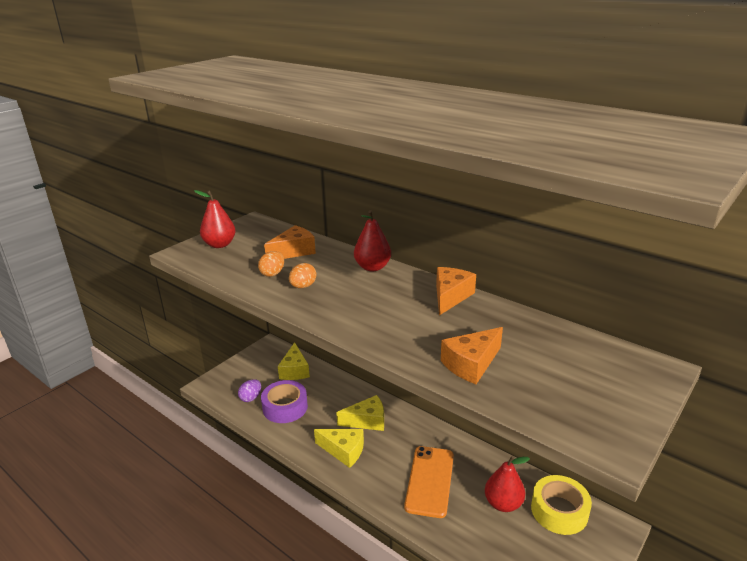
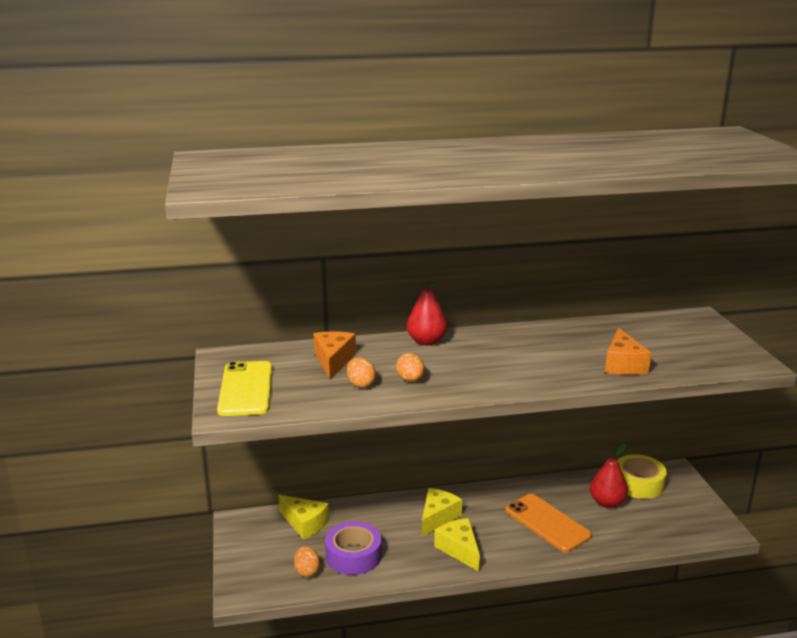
camera: 50 degrees left, 5 degrees down
(220, 244) = (246, 389): red pear -> yellow phone
(251, 398) = (307, 571): purple egg -> orange egg
(343, 451) = (459, 549): yellow cheese -> yellow cheese turned 90 degrees counterclockwise
(450, 296) = (523, 334): orange cheese -> none

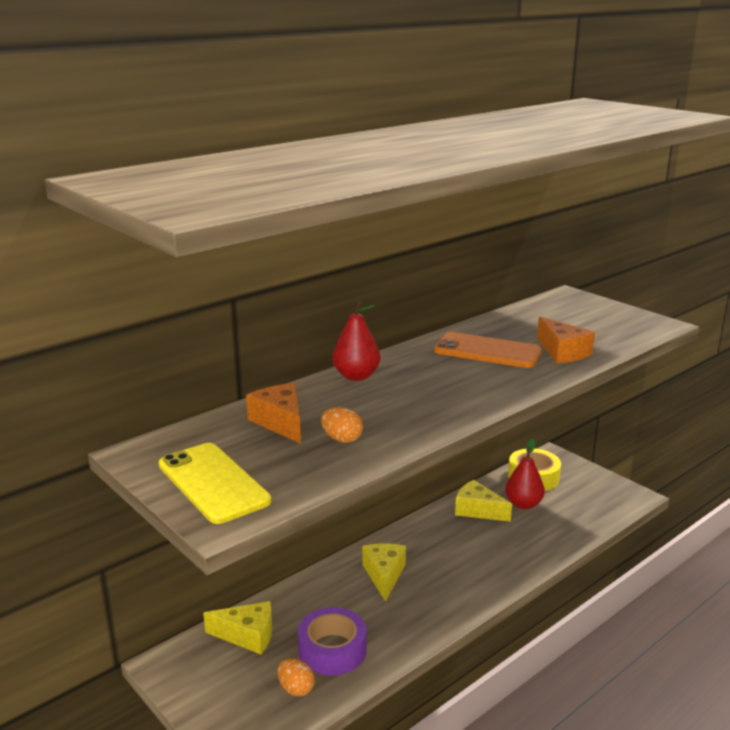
camera: 30 degrees left, 0 degrees up
(410, 380) = (388, 420): orange egg -> none
(459, 549) = (433, 600): yellow cheese -> yellow cheese (477, 510)
(547, 523) = (490, 542): orange phone -> orange phone (487, 351)

